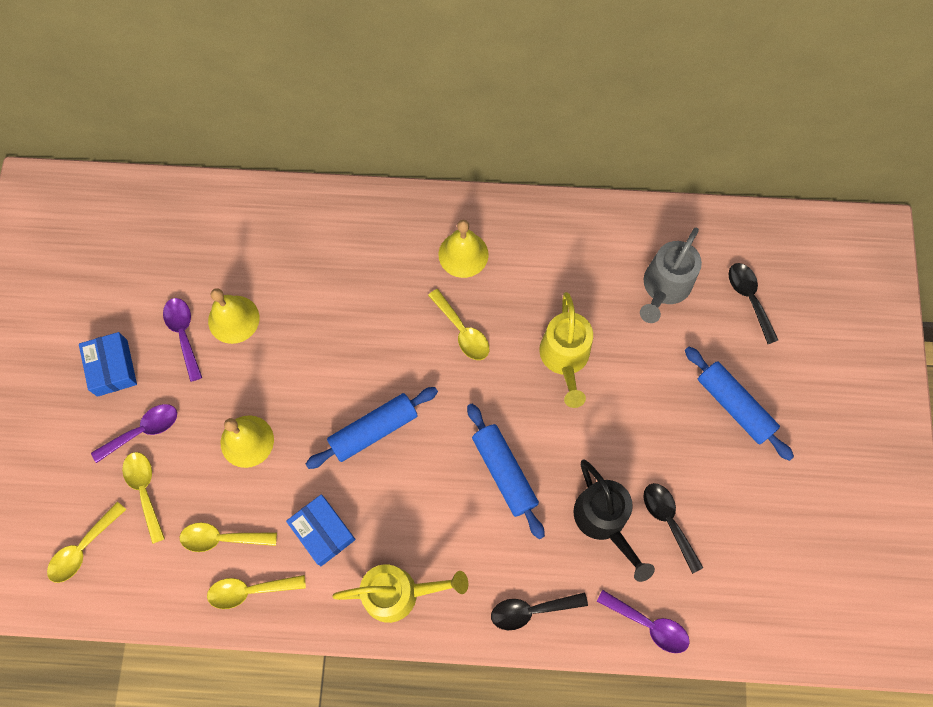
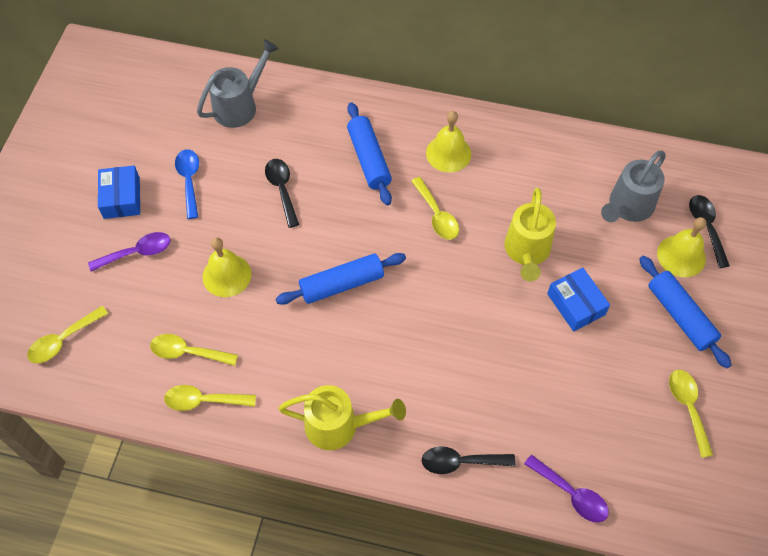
camera: 10 degrees right, 10 degrees down
(145, 491) = (128, 302): yellow spoon -> yellow spoon (688, 408)
(184, 334) = (189, 181): purple spoon -> blue spoon
(223, 232) = (240, 105): none -> grey watering can
(233, 319) = (235, 175): yellow bell -> yellow bell (681, 256)
(323, 532) = (279, 362): blue box -> blue box (576, 304)
(504, 472) = (455, 338): blue rolling pin -> blue rolling pin (369, 159)
(604, 522) = (542, 396): black watering can -> none
(668, 521) = (603, 405): black spoon -> black spoon (282, 190)

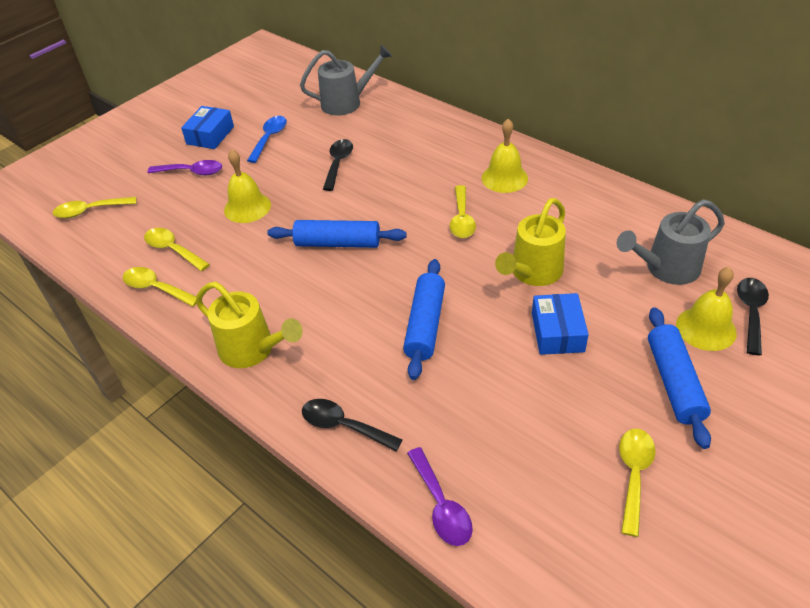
camera: 30 degrees right, 15 degrees down
(369, 159) = (428, 163): blue rolling pin -> blue rolling pin (425, 325)

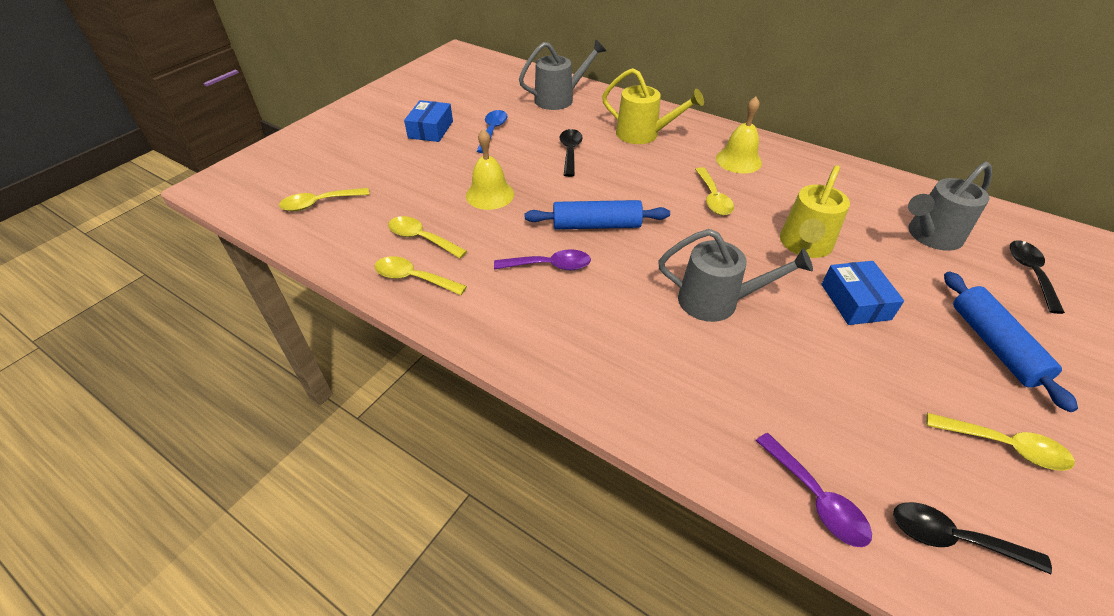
camera: 10 degrees left, 0 degrees up
(191, 172) = (421, 163): purple spoon -> purple spoon (549, 266)
(253, 350) = (542, 338): yellow watering can -> yellow watering can (644, 134)
(344, 426) = (672, 415): black spoon -> black spoon (953, 538)
(425, 325) = (718, 301): blue rolling pin -> grey watering can
(633, 475) = (1004, 446): yellow spoon -> yellow spoon turned 105 degrees clockwise
(706, 328) = (996, 290): yellow bell -> none

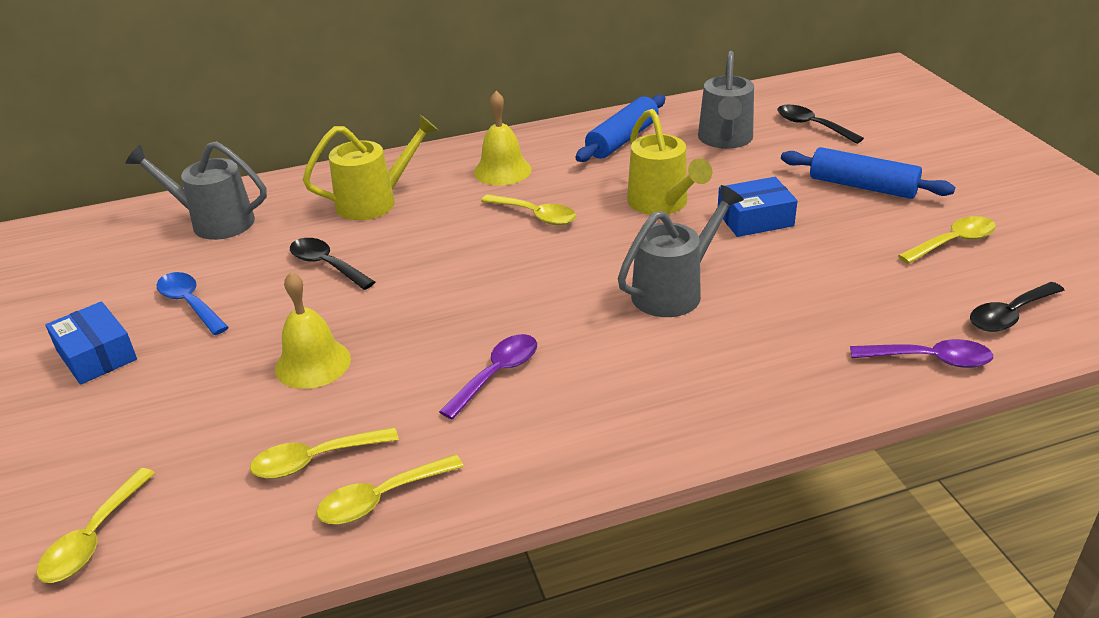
camera: 50 degrees left, 10 degrees down
(560, 99) = (213, 222): grey watering can -> grey watering can turned 90 degrees counterclockwise
(596, 225) = (476, 309): blue rolling pin -> blue rolling pin (622, 140)
(855, 302) = (755, 219): blue box -> blue box turned 45 degrees counterclockwise

